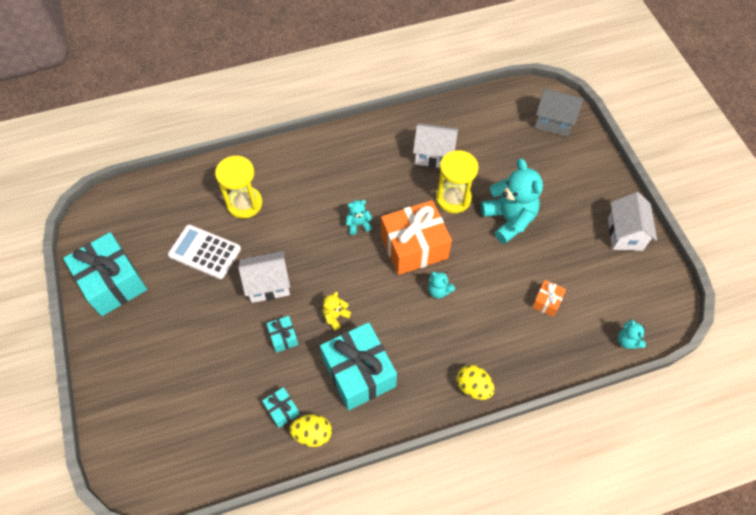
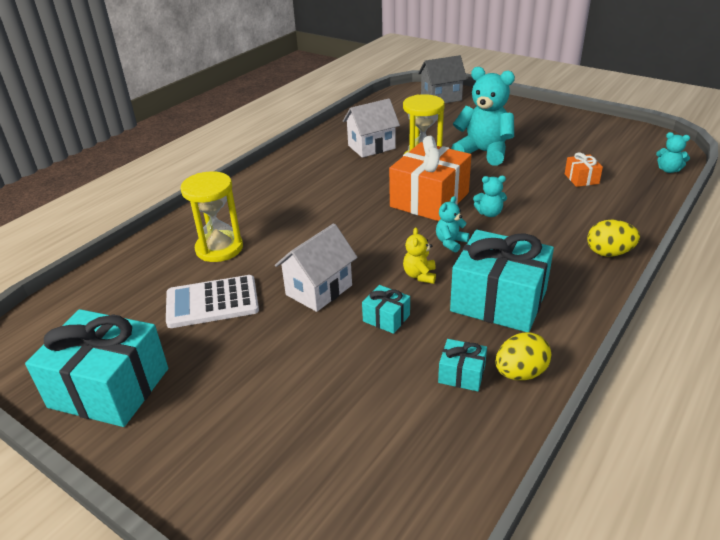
camera: 35 degrees left, 25 degrees down
(358, 224) = (359, 210): turquoise teddy bear -> turquoise teddy bear (450, 242)
(625, 234) = (576, 124): white house -> none

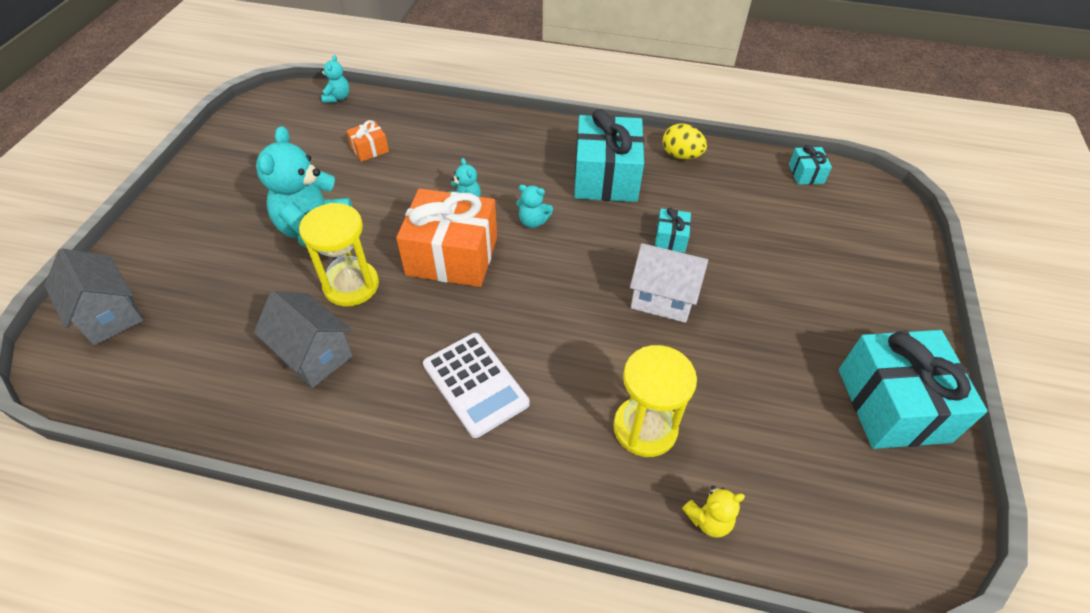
camera: 115 degrees left, 15 degrees up
(212, 302) = (736, 382): white calculator -> white calculator (475, 384)
(371, 147) = (314, 355): white house -> grey house
(420, 275) = (598, 231): yellow teddy bear -> yellow teddy bear (708, 520)
(461, 374) = (703, 183): turquoise gift -> turquoise gift (806, 174)
(609, 253) = (505, 125): yellow egg -> none

